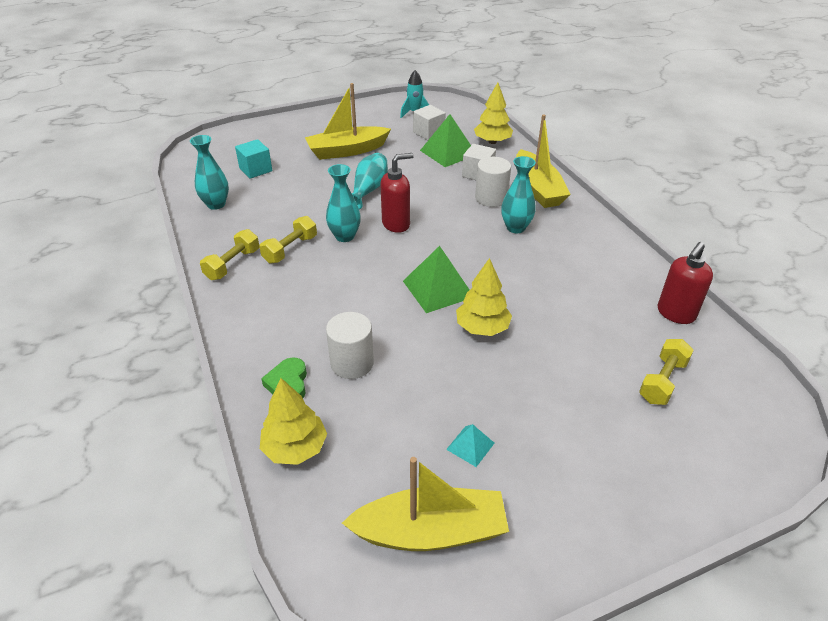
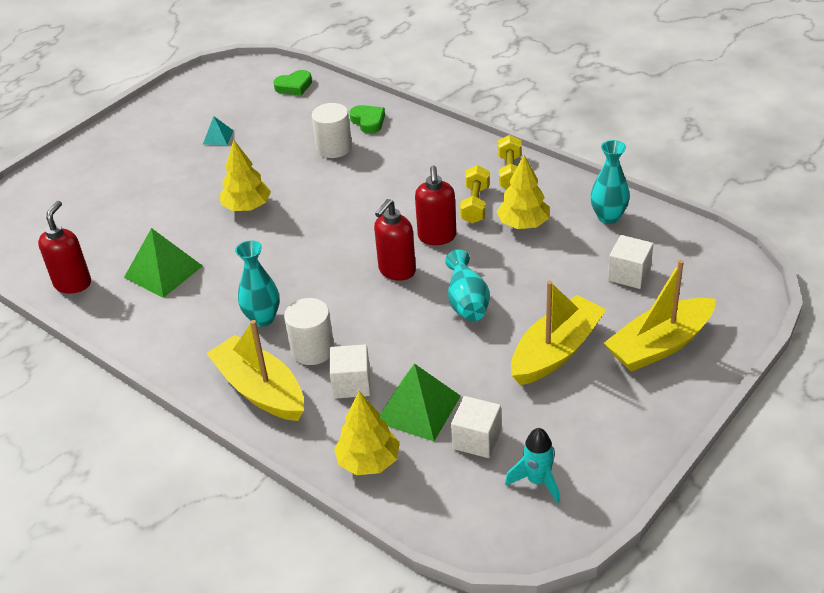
camera: 155 degrees right, 0 degrees up
(256, 169) = (629, 274): turquoise cube -> white cube
(295, 448) = (330, 98): yellow tree -> yellow tree (523, 224)
(321, 499) = (294, 86): none -> green heart
(345, 236) = (437, 237): turquoise vase -> red soap dispenser
(430, 532) = (222, 97): yellow boat -> yellow boat (659, 345)
(438, 289) = (305, 223): green pyramid -> green pyramid (163, 271)
(662, 381) = (85, 222): yellow dumbbell -> none

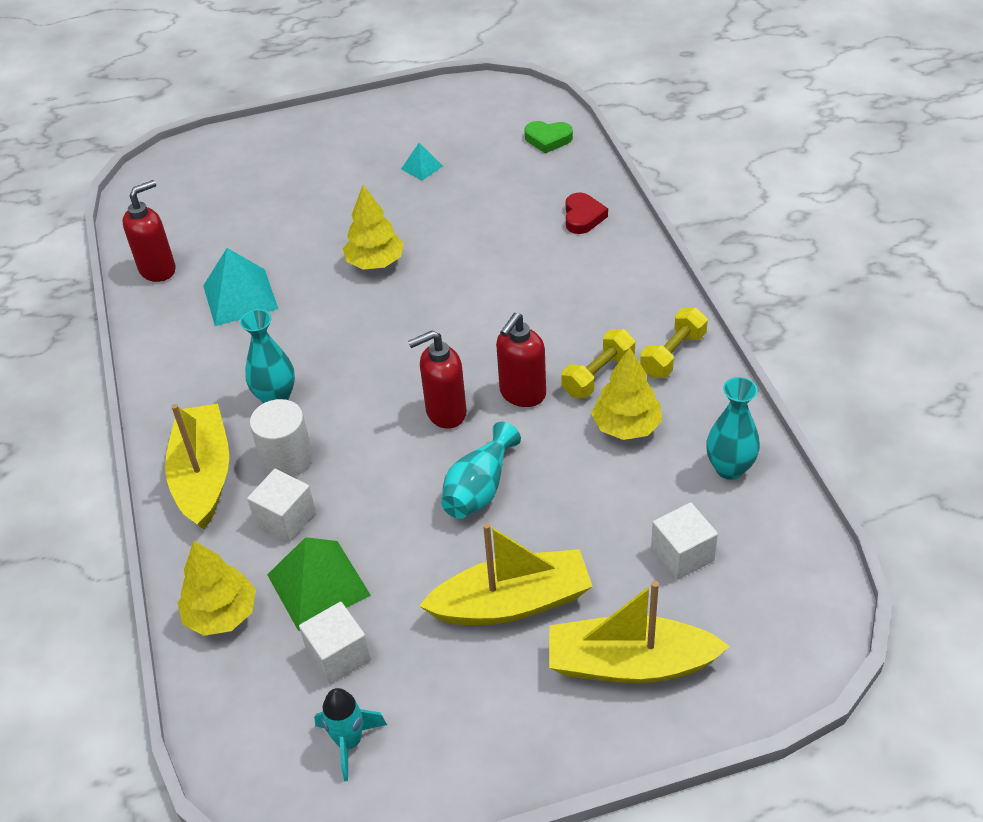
camera: 35 degrees right, 5 degrees up
(163, 271) = (240, 297): green pyramid -> turquoise pyramid
(334, 148) = (519, 233): white cylinder -> none
(368, 121) = (583, 217): green heart -> red heart

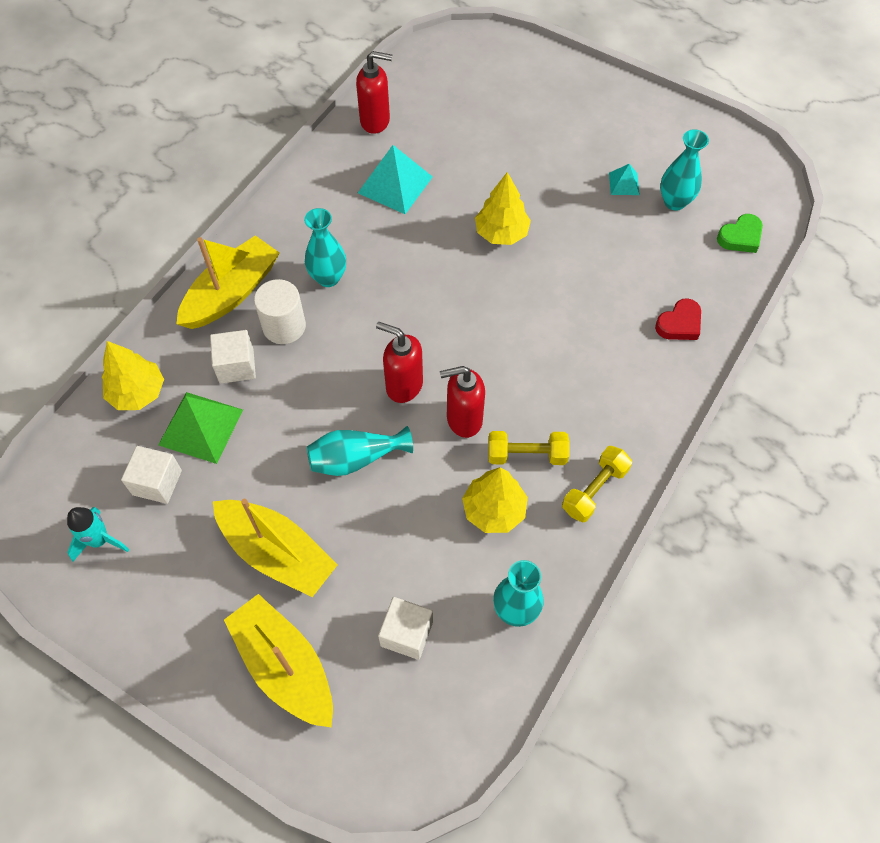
camera: 45 degrees right, 15 degrees up
(474, 152) = (674, 202): none -> turquoise vase
(548, 139) = (740, 237): green heart -> green heart turned 90 degrees counterclockwise
(673, 354) = (594, 490): yellow dumbbell -> yellow dumbbell turned 45 degrees counterclockwise

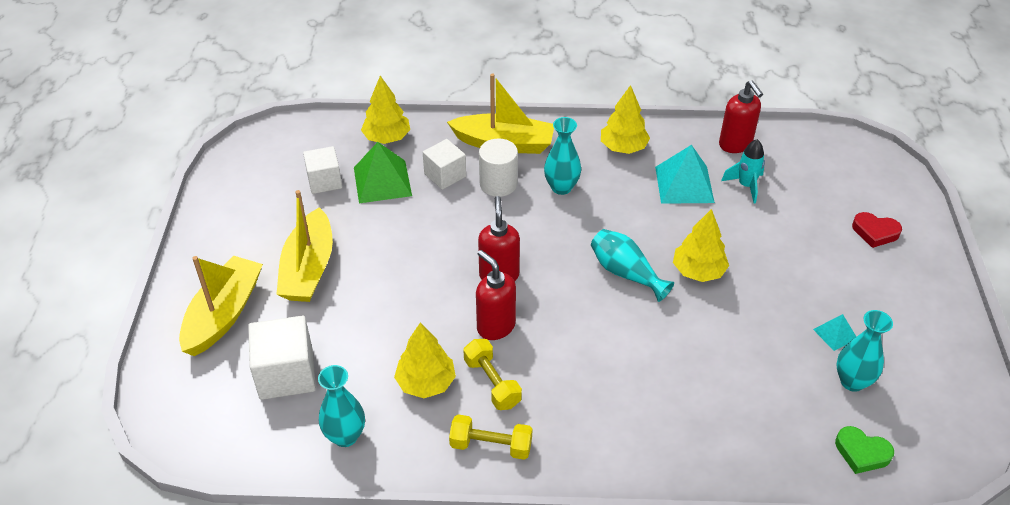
camera: 60 degrees right, 15 degrees down
(100, 540) = (264, 175): turquoise rocket -> turquoise rocket (746, 186)
(314, 202) = (623, 147): none -> yellow tree
(356, 459) = (414, 276): turquoise vase -> turquoise vase (626, 273)
(406, 633) = (286, 374): white cube -> white cube, size x1.51
(679, 324) = (714, 441): red heart -> red heart (875, 232)

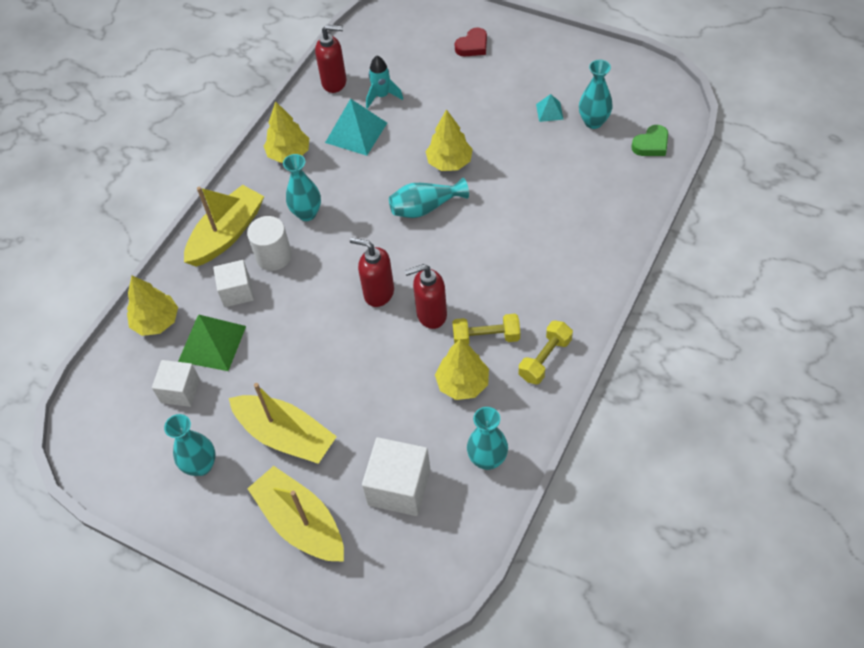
camera: 60 degrees left, 10 degrees up
(256, 224) = (201, 465): none -> turquoise vase

